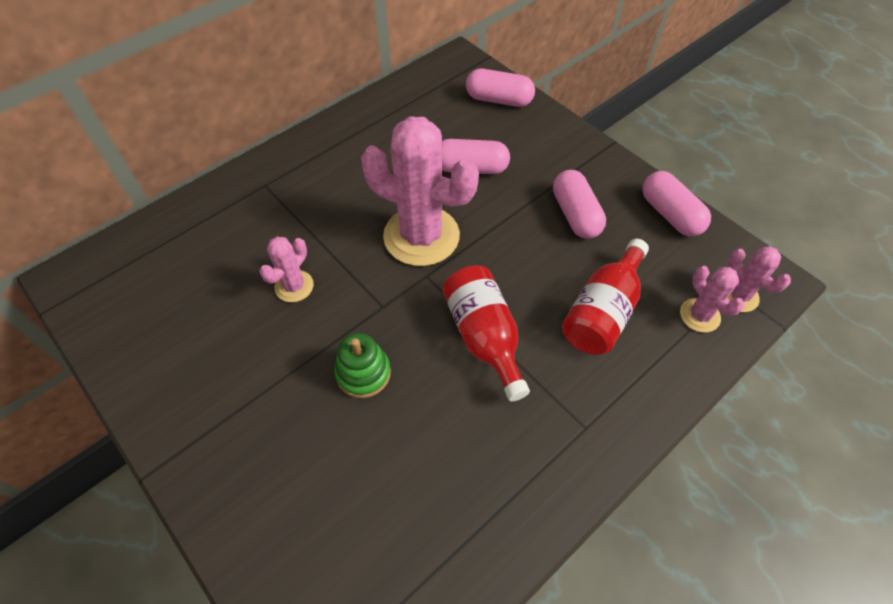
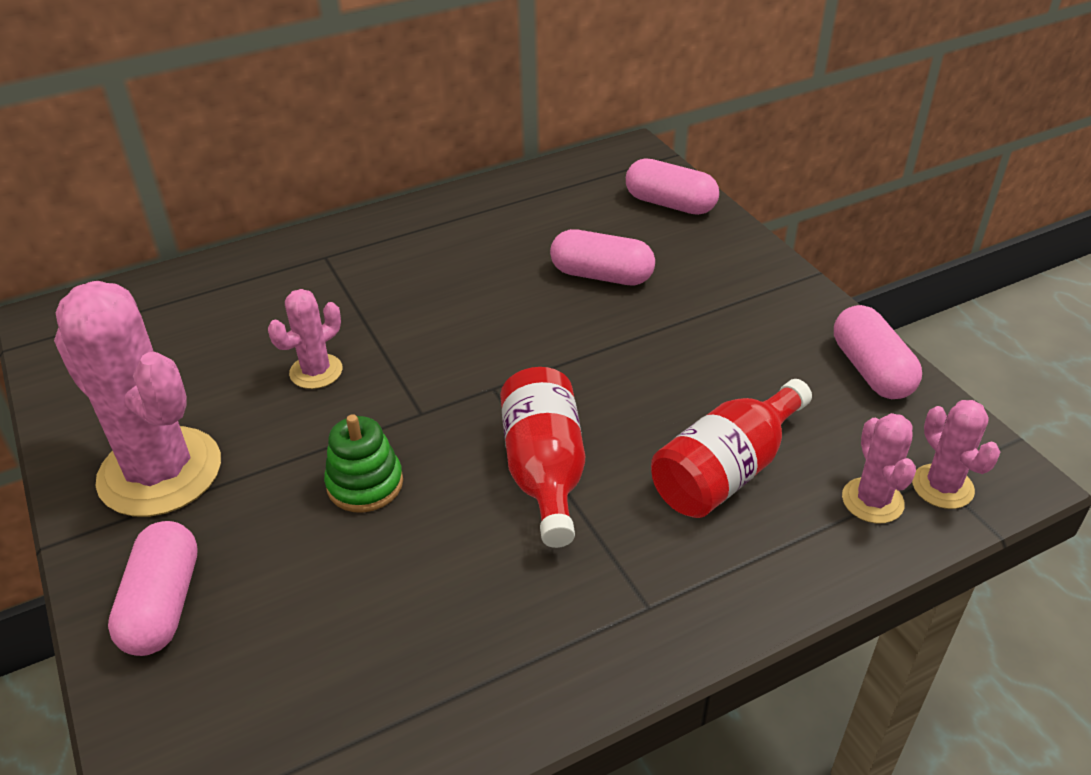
camera: 15 degrees right, 15 degrees down
(421, 236) = (504, 342): pink cactus -> pink cactus (160, 472)
(575, 215) = (729, 350): pink capsule -> pink capsule (163, 604)

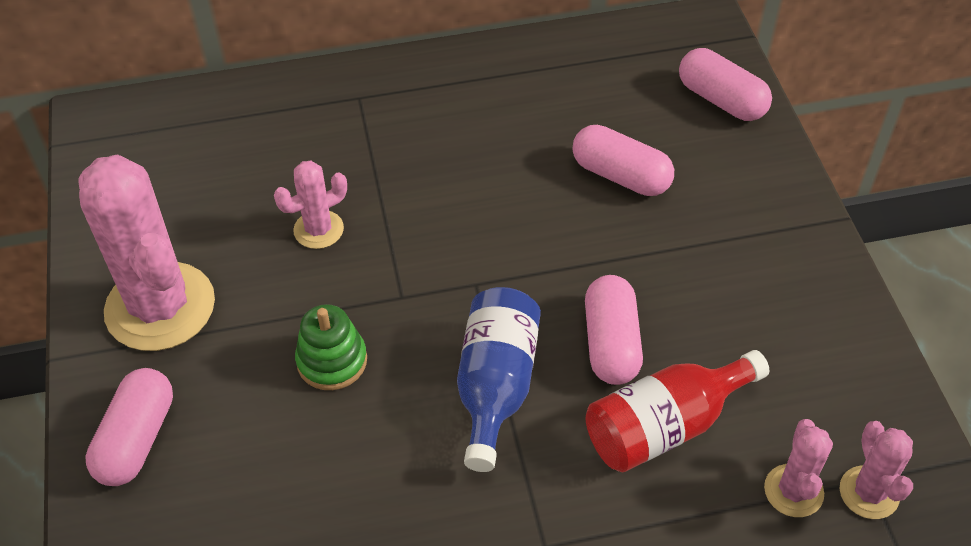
camera: 15 degrees right, 10 degrees up
(545, 471) = (496, 386): red bottle -> blue bottle
(871, 370) = (852, 346): pink capsule -> pink capsule (611, 343)

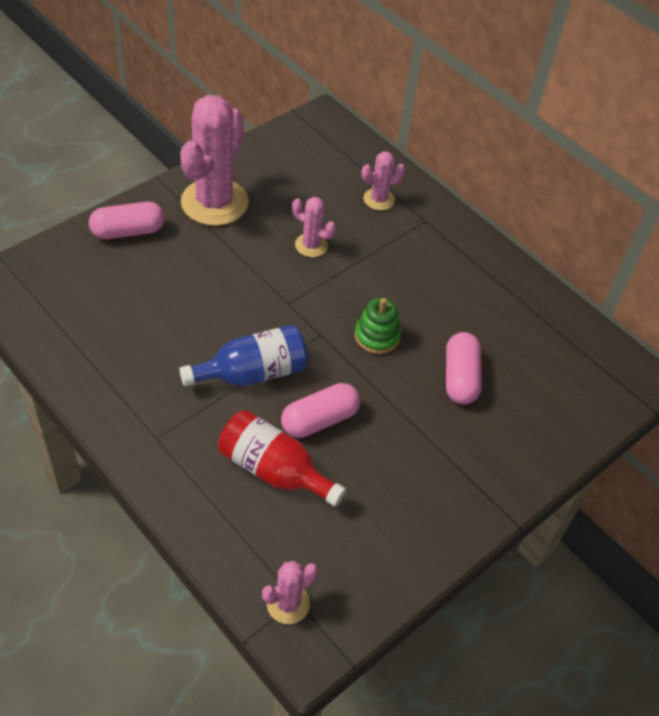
camera: 55 degrees right, 0 degrees up
(332, 361) = (224, 290): green stacking toy -> green stacking toy (377, 336)
(721, 100) = (574, 412): pink capsule -> none
(793, 491) = (265, 558): pink cactus -> pink cactus (379, 199)

